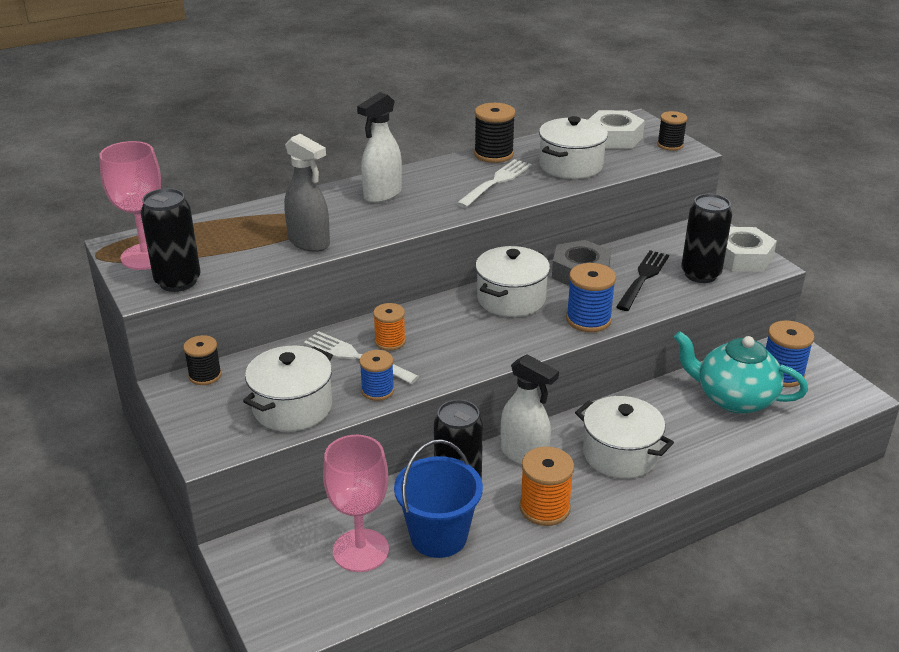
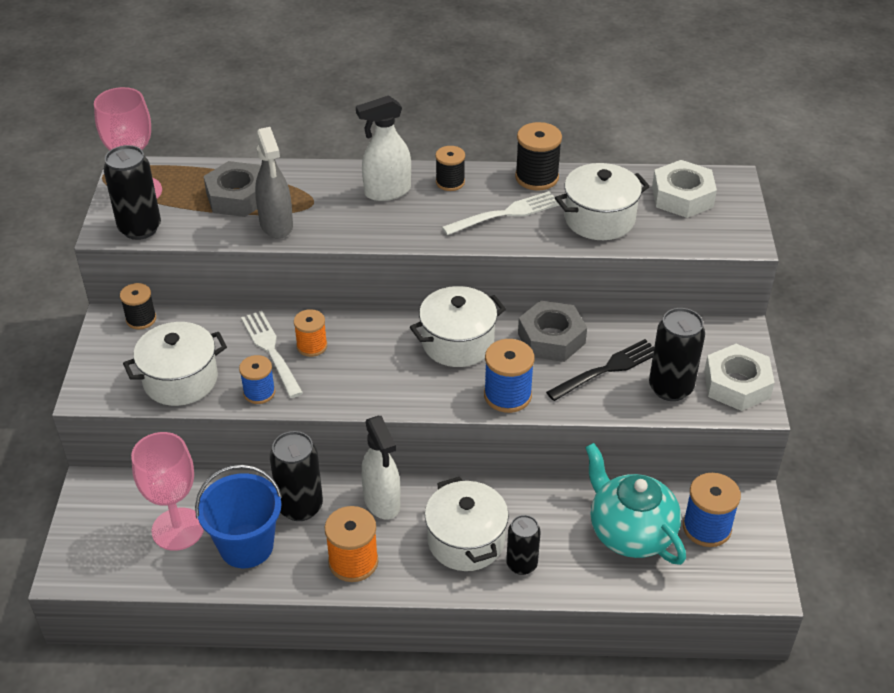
camera: 30 degrees right, 10 degrees up
(250, 234) = (237, 197): none -> grey nut
(670, 145) = (733, 227): black spool -> black spool (450, 182)
(679, 453) = (521, 564): none -> black can

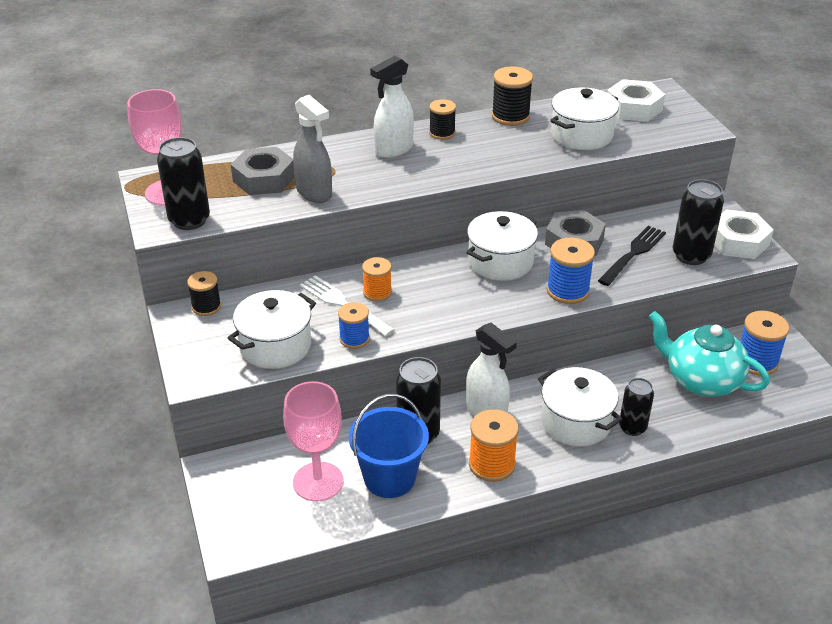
camera: 20 degrees left, 5 degrees down
(505, 214) = (504, 147): white fork -> none

